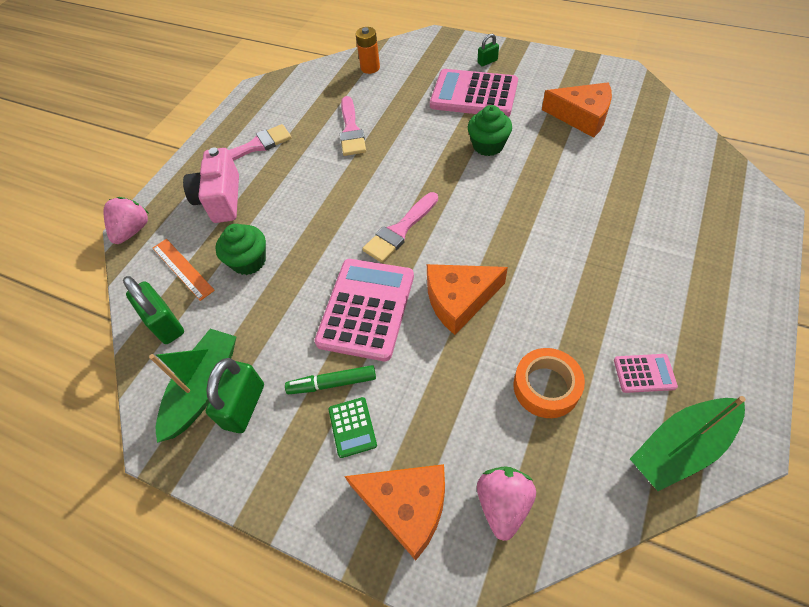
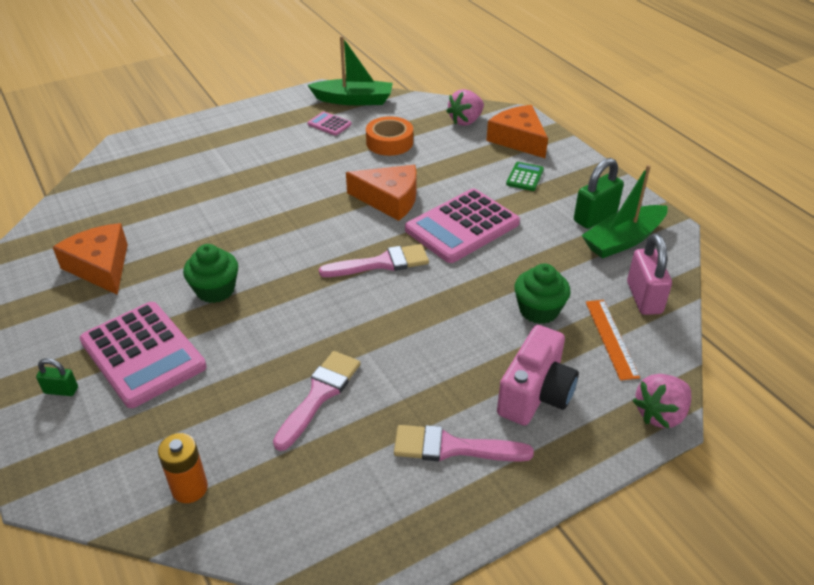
camera: 150 degrees left, 15 degrees down
(165, 324) = (644, 298): green padlock -> pink padlock
(332, 383) = (522, 200): green marker -> none

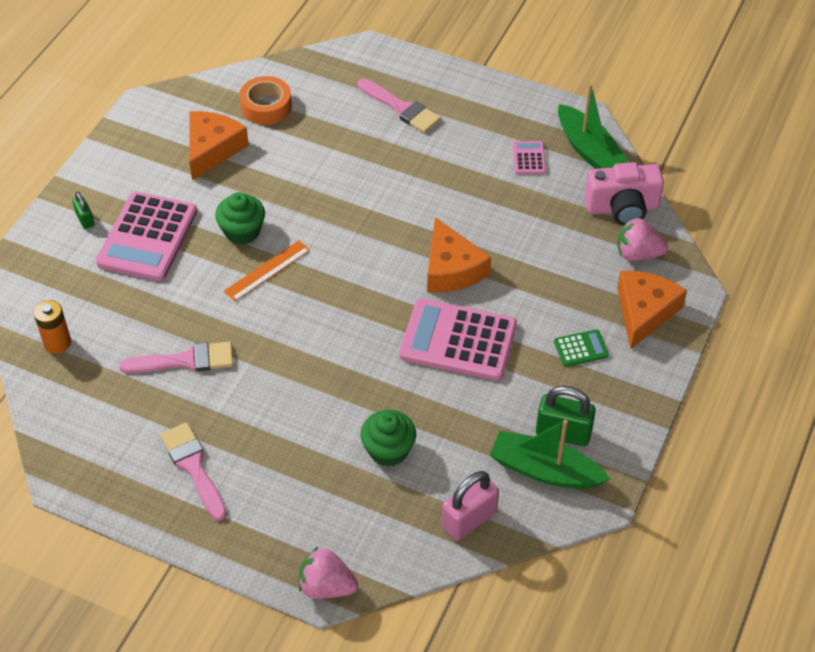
camera: 55 degrees right, 10 degrees up
(381, 263) = (359, 313): pink brush -> pink brush (401, 108)
(389, 142) = (541, 218): orange tape -> orange tape (266, 106)
(535, 394) = (286, 493): pink camera -> pink camera (622, 208)
(611, 338) = (393, 517): orange ruler -> orange ruler (267, 270)

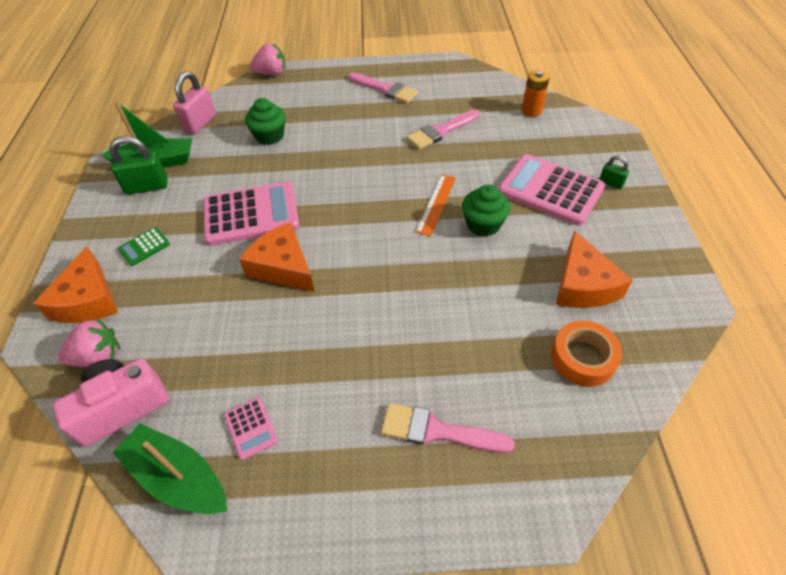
camera: 155 degrees right, 0 degrees up
(148, 237) = (550, 190): pink calculator -> pink calculator turned 45 degrees counterclockwise

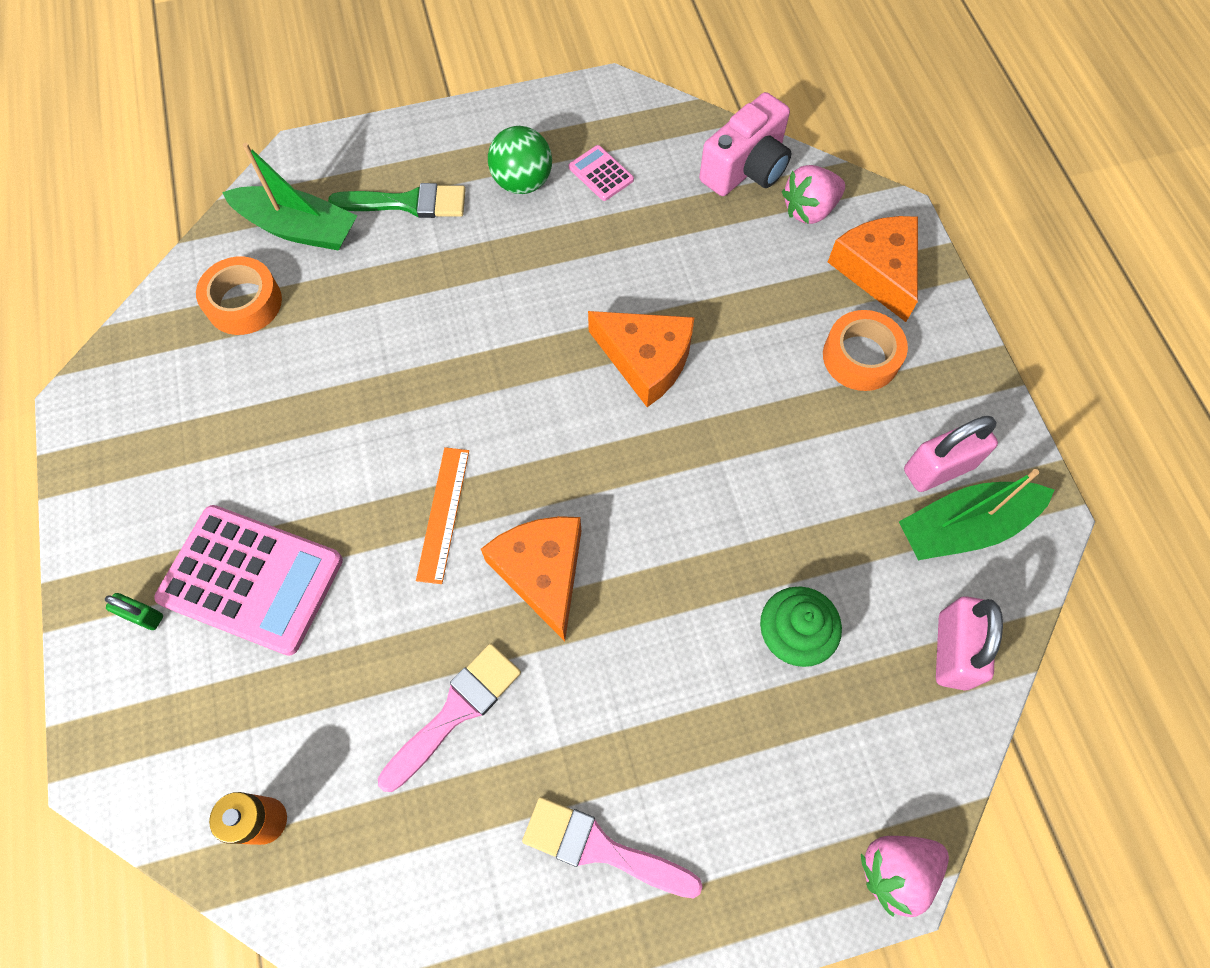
camera: 165 degrees right, 15 degrees up
(144, 247) = (861, 357): green calculator -> orange tape
(147, 186) = (938, 468): green padlock -> pink padlock
(178, 477) = (651, 125): green boat -> green boat (299, 228)
(251, 214) = (735, 441): pink calculator -> none
(326, 433) = (522, 182): none -> green ball
(437, 431) = (408, 203): pink brush -> green brush
(483, 224) = (365, 484): green cupcake -> none
(583, 285) = (227, 402): orange cheese -> orange cheese (542, 572)

